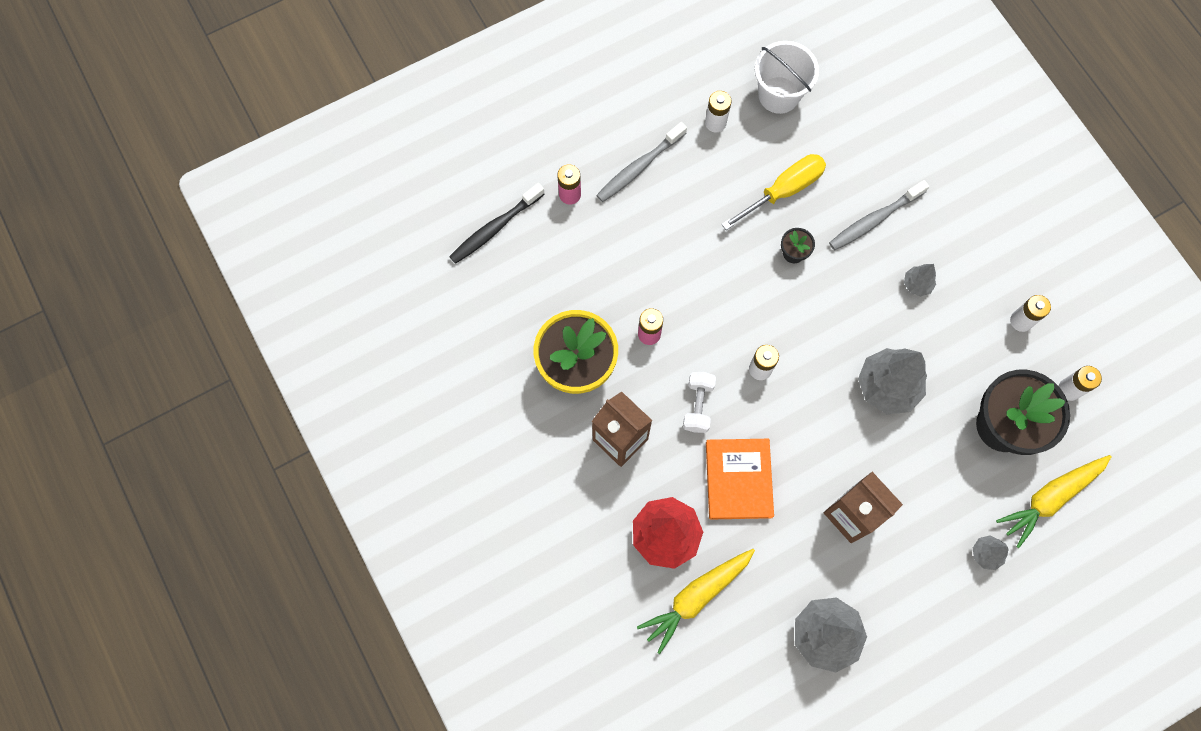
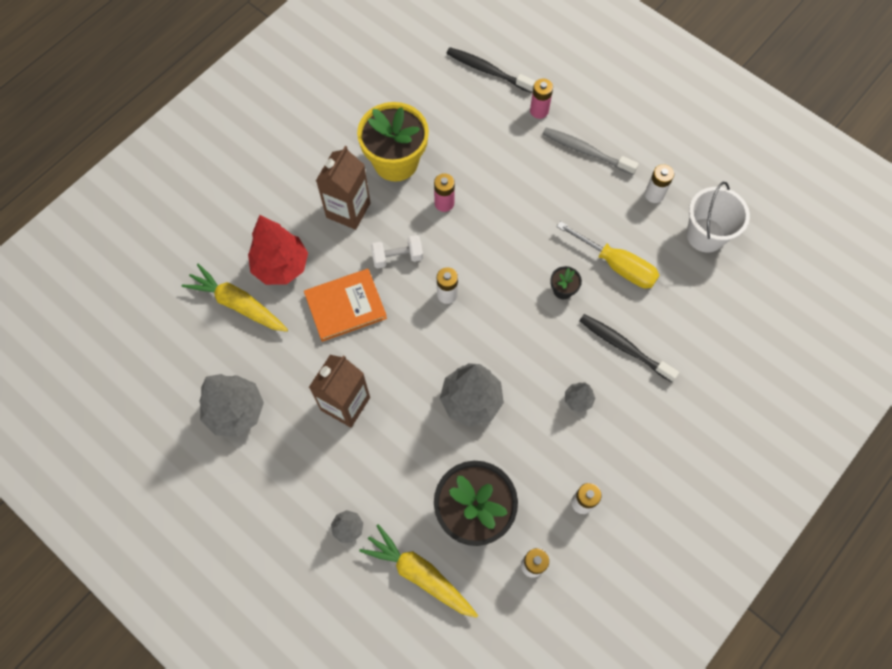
camera: 70 degrees right, 5 degrees down
(875, 219) = (624, 347): grey toothbrush -> black toothbrush

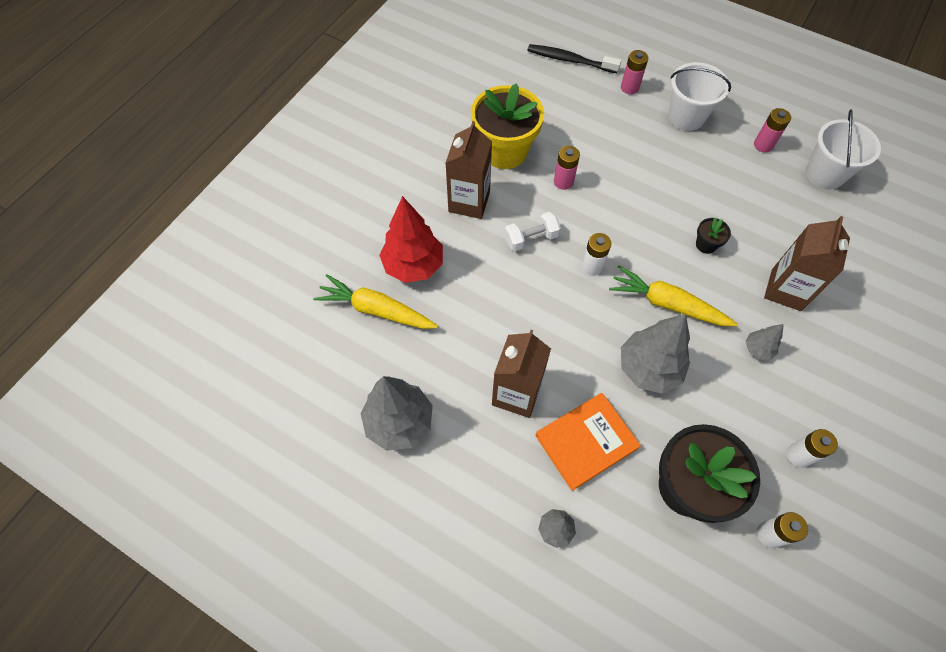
camera: 10 degrees left, 5 degrees down
(345, 306) = (490, 294): orange book -> orange book (586, 441)
(419, 574) = (649, 567): yellow carrot -> yellow carrot (667, 304)
(586, 151) = (686, 116): grey toothbrush -> white bucket
(616, 265) = (750, 213): yellow screwdriver -> none
(624, 347) = (786, 290): black toothbrush -> brown carton
(654, 194) = (763, 145): white battery -> pink battery

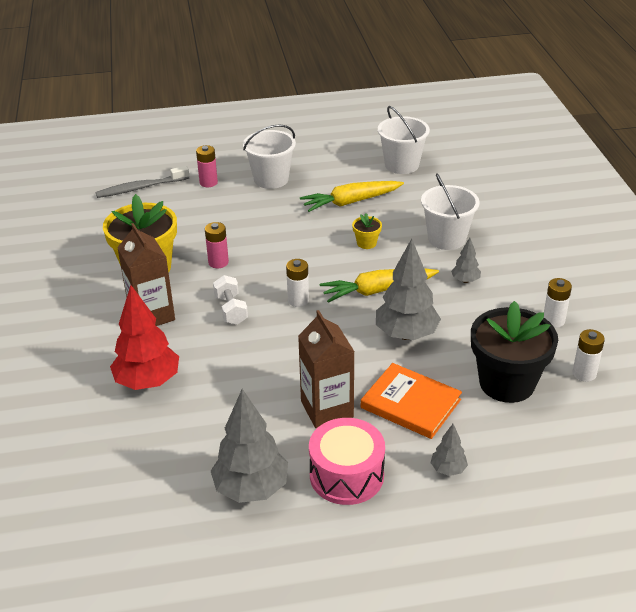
camera: 40 degrees left, 25 degrees down
(376, 310) = (146, 430): yellow carrot -> yellow carrot (351, 202)
(475, 468) = (346, 475): none -> pink drum
(531, 239) = (231, 310): white dumbbell -> white dumbbell turned 45 degrees counterclockwise
(570, 60) = (141, 188): black toothbrush -> grey toothbrush
(586, 441) = (410, 404): orange book -> orange book turned 75 degrees counterclockwise
(706, 244) = (366, 243): black flower pot -> yellow flower pot
(763, 145) = (343, 169): pink battery -> none
(786, 290) = (447, 239): brown carton -> white bucket

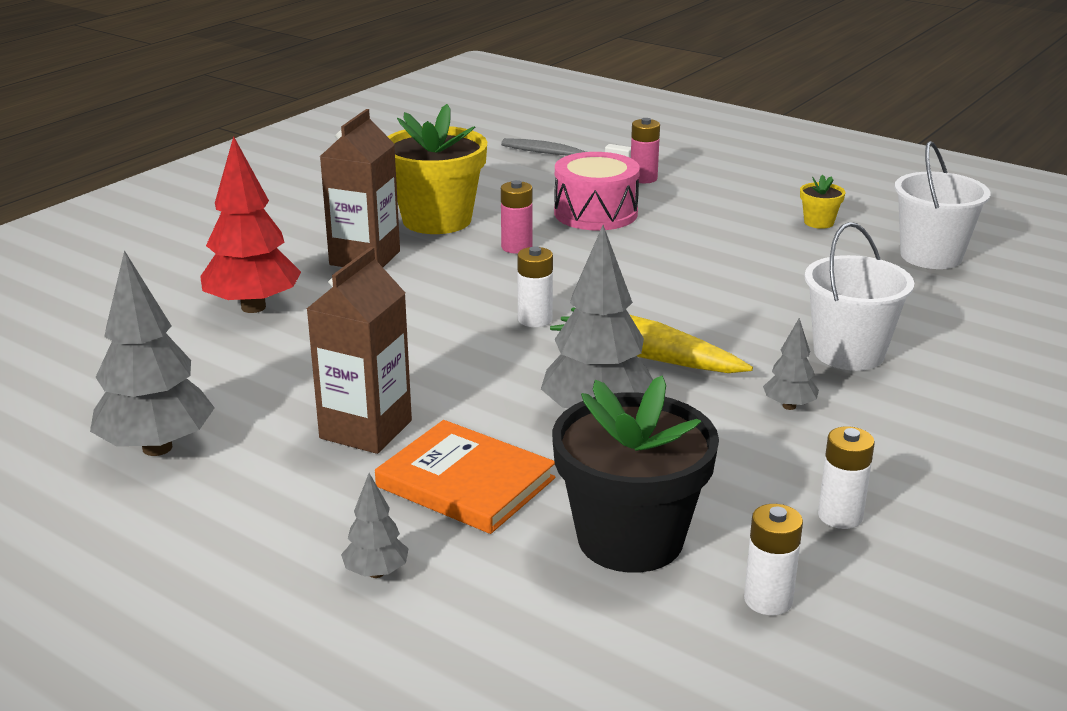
camera: 45 degrees right, 10 degrees down
(231, 310) = (447, 292): white dumbbell -> none
(271, 179) = (723, 203): white bucket -> none
(346, 475) = (262, 500): pink drum -> pink drum (595, 213)
(351, 202) = (783, 262): yellow carrot -> none
(366, 243) = (725, 308): yellow flower pot -> yellow flower pot (819, 222)
(410, 404) = (465, 482): orange book -> orange book turned 45 degrees counterclockwise

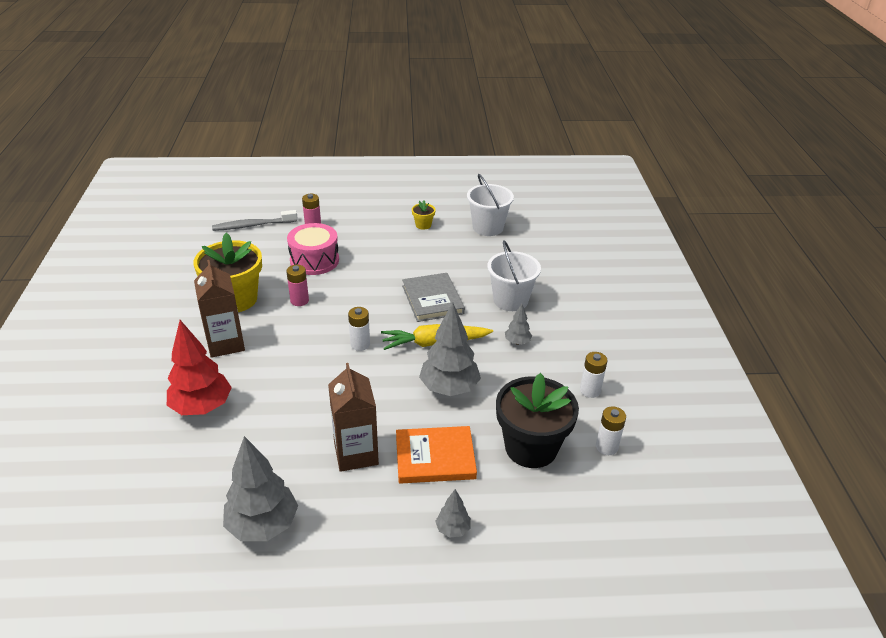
camera: 40 degrees left, 10 degrees up
(714, 309) = (432, 300): none -> grey book

